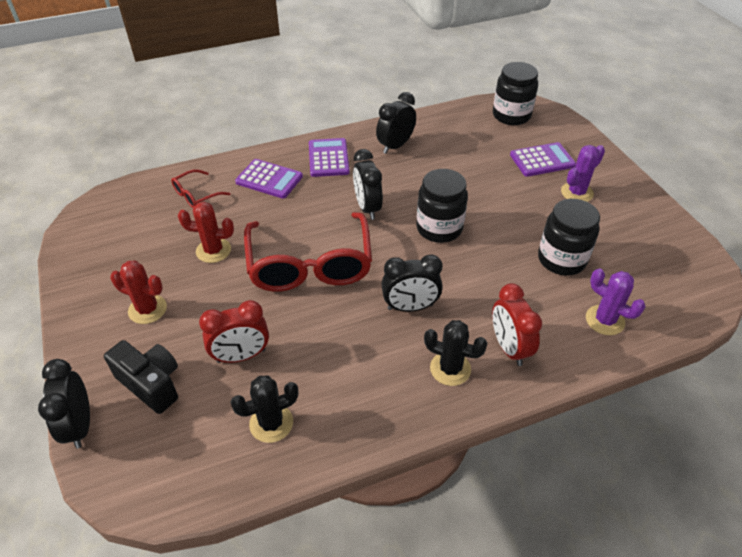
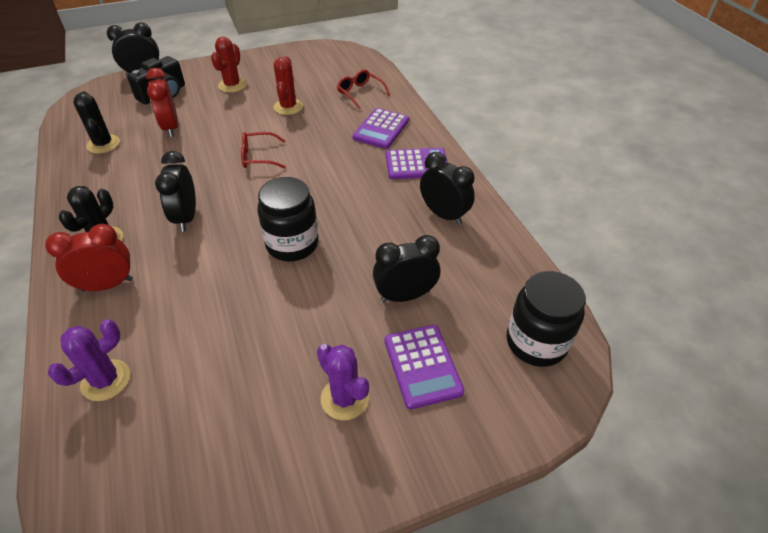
camera: 90 degrees right, 0 degrees up
(310, 265) = (258, 157): red glasses -> red glasses, size x0.45
(367, 208) = (332, 191): black clock -> black clock (405, 295)
(561, 259) = (216, 353): black jar -> none

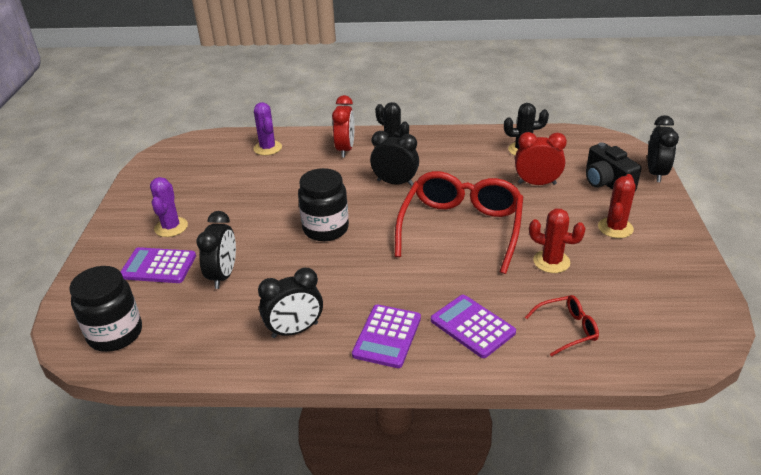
camera: 115 degrees right, 10 degrees down
(232, 85) = (615, 228): red cactus -> red cactus turned 75 degrees clockwise
(258, 157) = (461, 228): red glasses -> red glasses, size x2.24
(345, 398) = (171, 227): purple cactus -> purple cactus turned 75 degrees counterclockwise

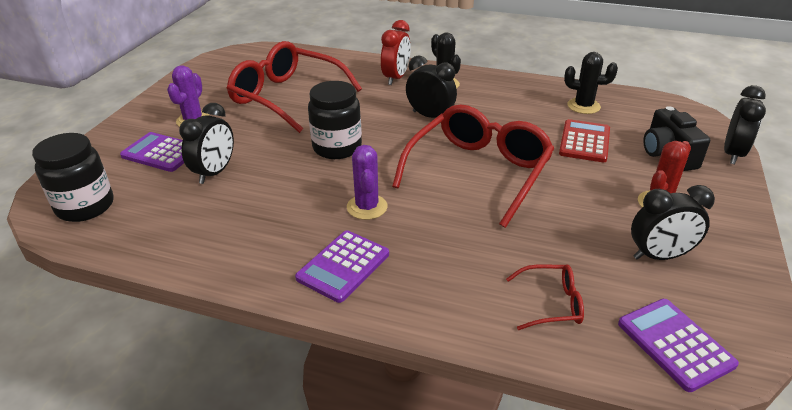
camera: 15 degrees right, 0 degrees up
(250, 186) = (287, 97): none -> red glasses
(267, 148) = (322, 66): purple cactus -> purple cactus (367, 207)
(295, 330) = (252, 239): black clock -> black clock (659, 256)
(472, 326) = (442, 276): purple calculator -> purple calculator (675, 344)
(537, 183) = (584, 142): red clock -> red calculator
(551, 261) = (565, 225): red cactus -> none

